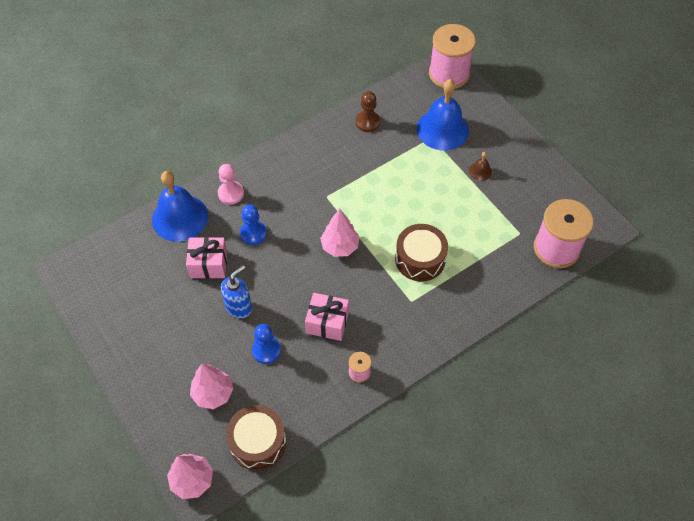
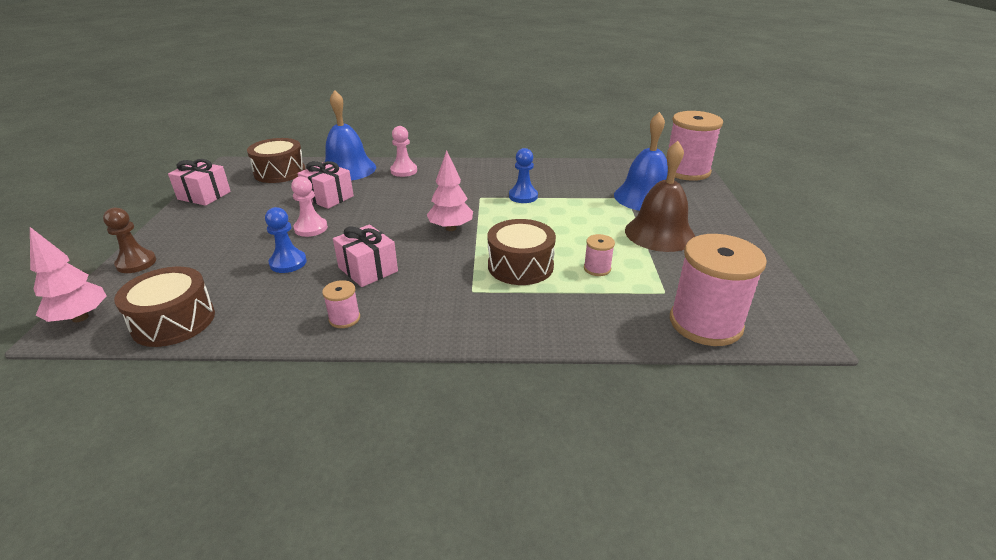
camera: 35 degrees right, 25 degrees down
(100, 322) = (204, 195): none -> pink gift
(124, 255) = (280, 172): none -> brown drum
(213, 393) = (201, 269): pink tree -> none
(239, 307) = (311, 228): blue soap dispenser -> pink pawn
(253, 233) = (388, 195): blue pawn -> blue pawn (523, 196)
(367, 122) = (572, 173): brown pawn -> brown pawn (136, 263)
(467, 233) = (597, 268): none -> pink spool
(480, 171) = (659, 233): brown bell -> brown bell, size x2.35

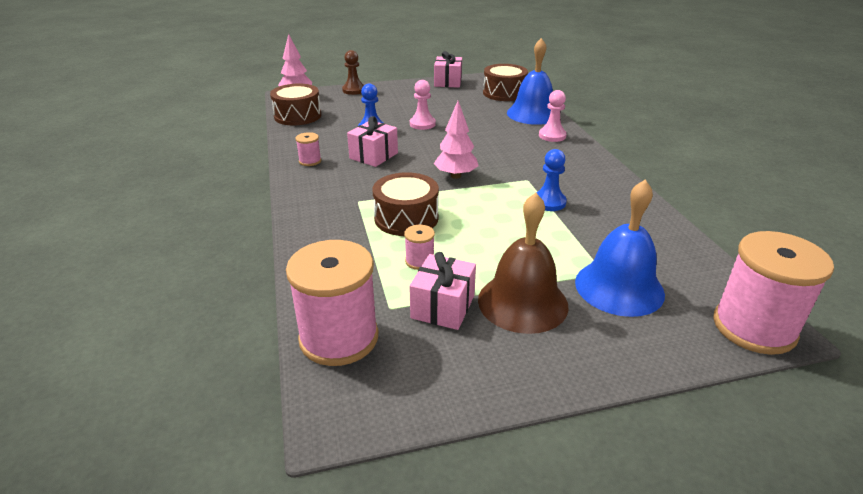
camera: 75 degrees right, 0 degrees up
(328, 197) = (475, 118): pink gift -> pink gift (443, 307)

